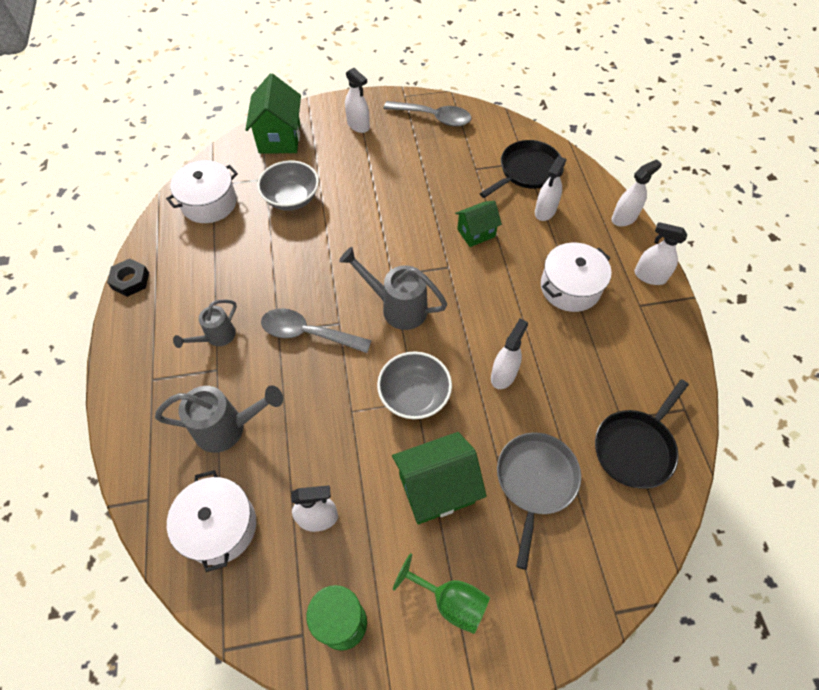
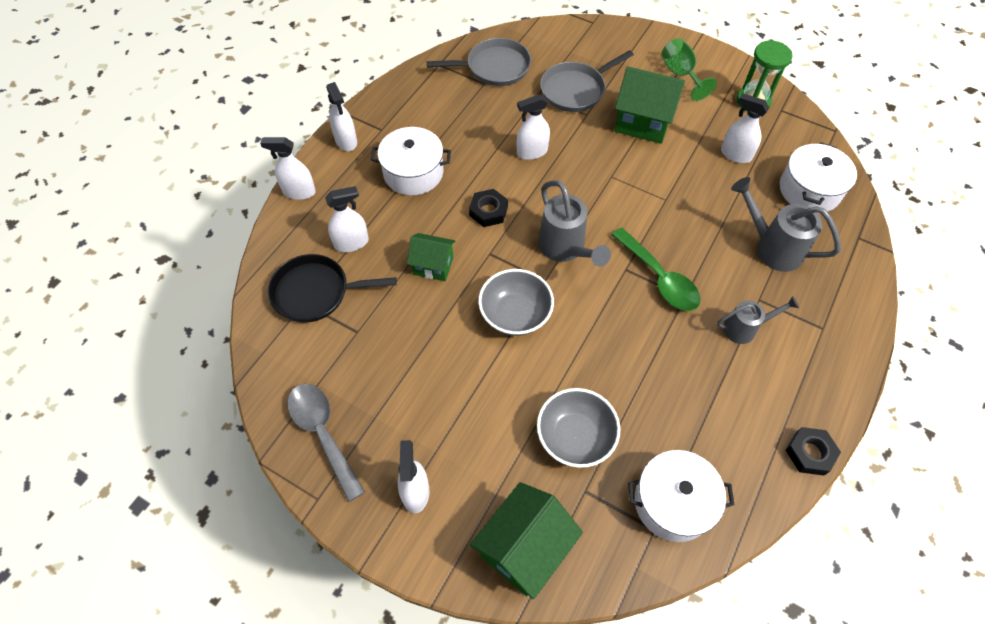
camera: 140 degrees left, 0 degrees up
(307, 333) = (659, 278): grey spoon -> green spoon
(414, 396) = (610, 180): grey bowl -> grey bowl (515, 314)
(482, 297) = (488, 211): none -> black nut
(635, 447) = (494, 67): black pan -> grey pan

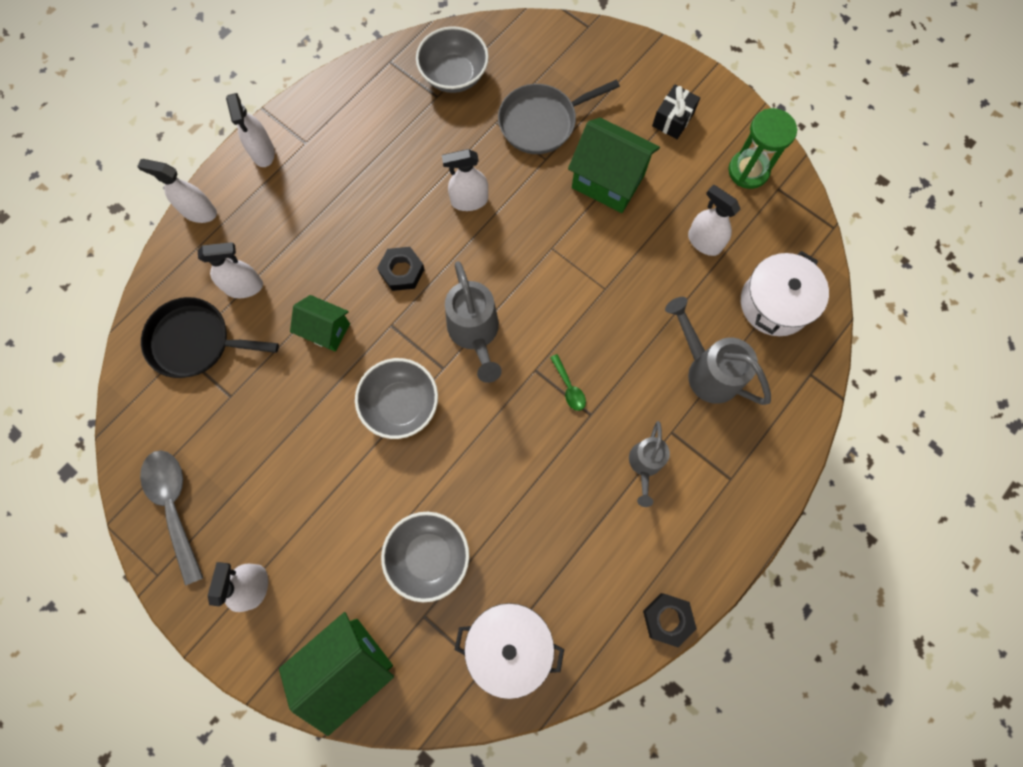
camera: 10 degrees right, 15 degrees up
(413, 173) = (329, 207): white pot -> none
(494, 67) = (454, 75): grey pan -> grey bowl
(659, 278) = (569, 387): green spoon -> green spoon, size x0.48
(680, 74) = (673, 119): green goblet -> black gift
(745, 329) = (644, 465): grey watering can -> grey watering can turned 105 degrees clockwise

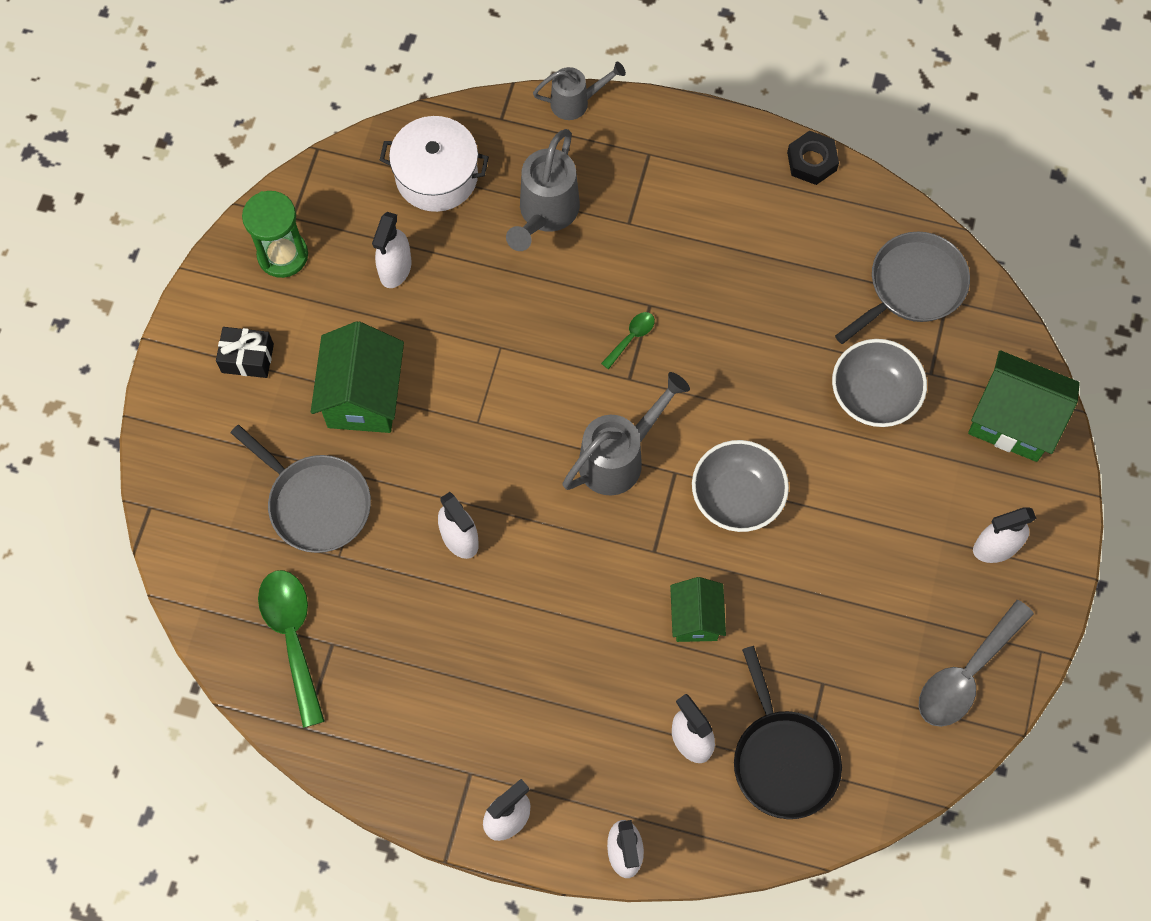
camera: 115 degrees left, 5 degrees down
(402, 271) = (584, 571): black nut -> none
(454, 75) = (292, 637): grey bowl -> green spoon
(509, 645) = (912, 286): white pot -> grey pan
(644, 465) = (675, 235): grey watering can -> grey watering can (576, 102)

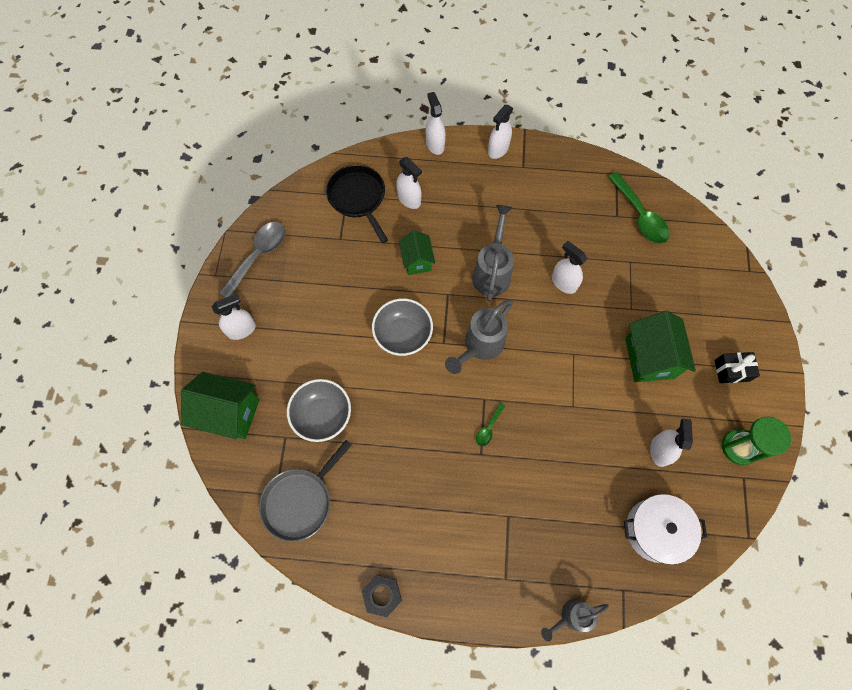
camera: 170 degrees right, 0 degrees up
(315, 503) = (654, 289): grey pan -> none
(545, 214) = (569, 513): grey watering can -> grey watering can (492, 272)

